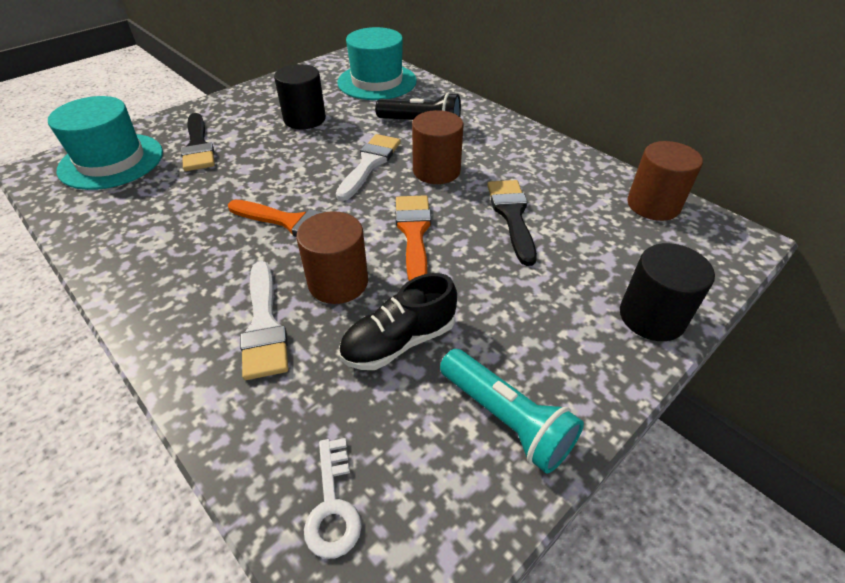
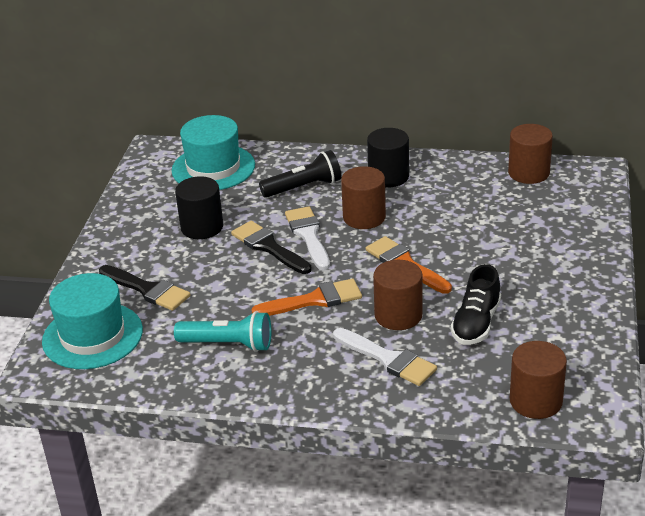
camera: 35 degrees left, 10 degrees down
(333, 505) = (535, 401): white key -> brown cylinder
(506, 419) = (572, 324): turquoise flashlight -> turquoise flashlight (228, 344)
(512, 215) = (452, 222): black brush -> black brush (268, 247)
(652, 317) = (590, 239): black cylinder -> black cylinder (388, 176)

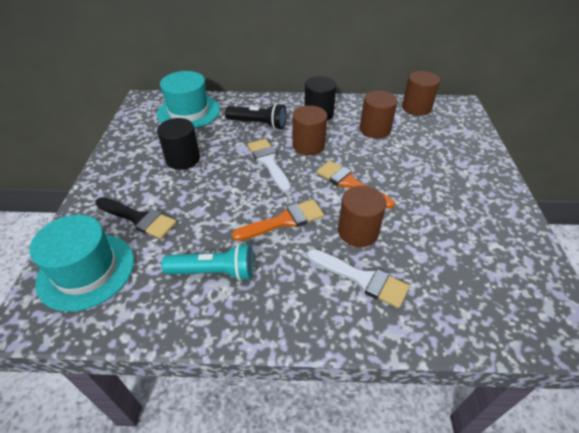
camera: 10 degrees left, 10 degrees up
(268, 247) = (238, 173): black brush -> none
(304, 187) = (258, 124): black flashlight -> black flashlight turned 45 degrees clockwise
(476, 323) = (425, 236): black shoe -> none
(535, 401) = (508, 317): brown cylinder -> brown cylinder (375, 129)

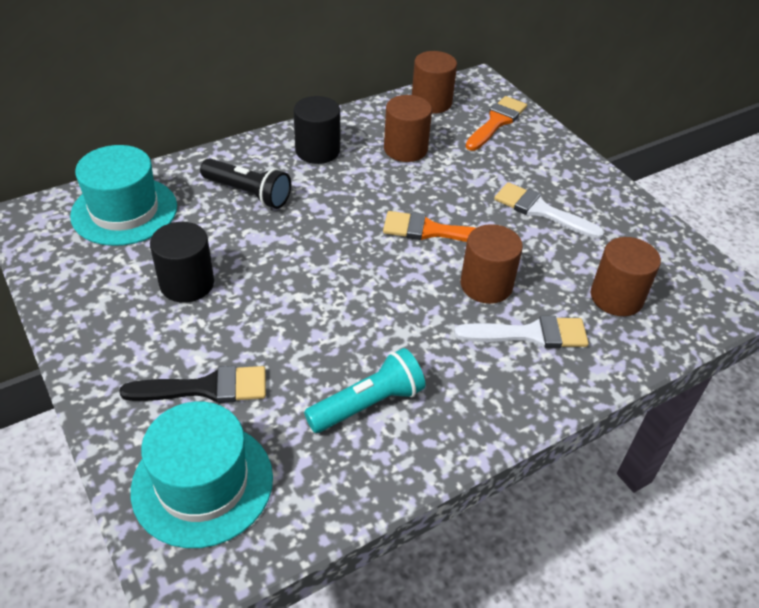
camera: 35 degrees left, 0 degrees up
(258, 124) = (248, 193): black flashlight -> black flashlight turned 45 degrees clockwise
(268, 162) = (310, 242): white brush -> white brush (541, 211)
(284, 221) = (395, 308): orange brush -> orange brush (496, 122)
(308, 145) = (342, 200): brown cylinder -> brown cylinder (616, 297)

